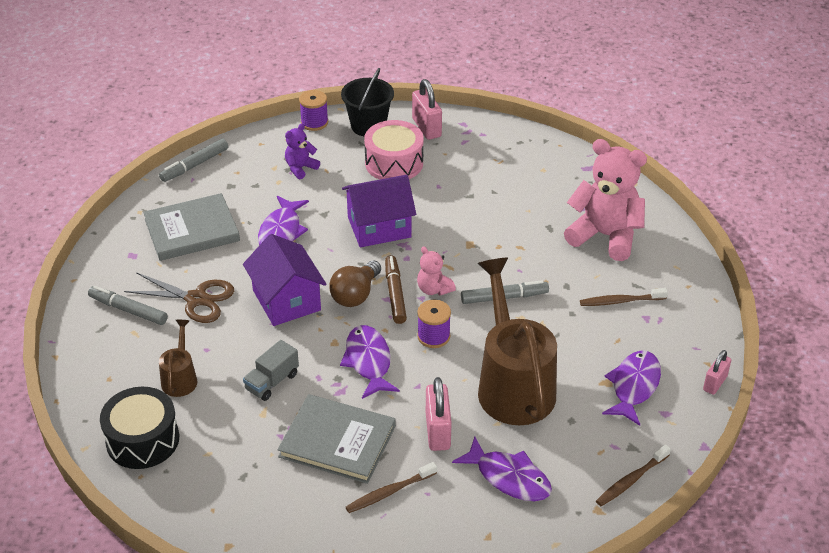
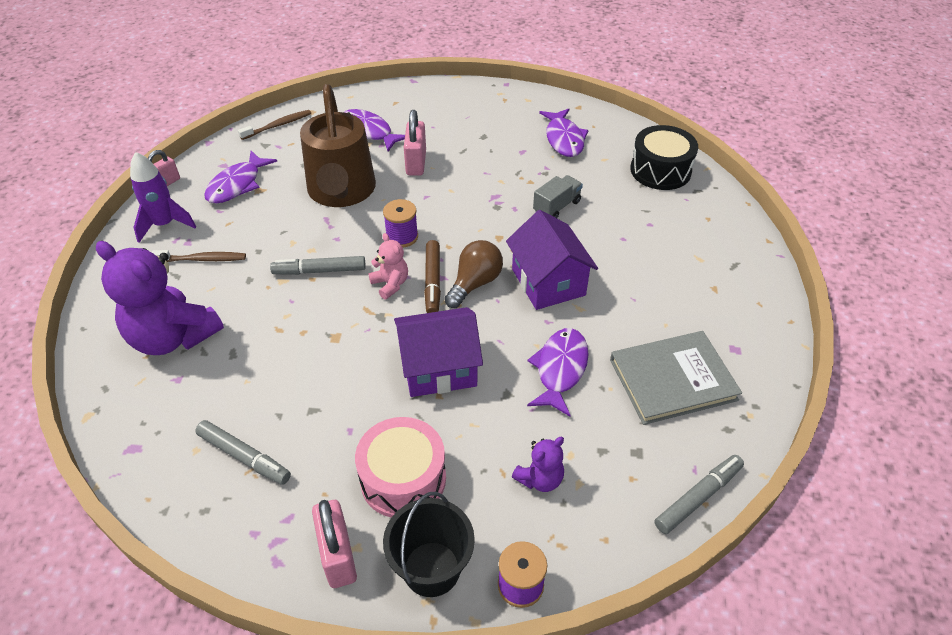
camera: 175 degrees left, 5 degrees up
(128, 310) = (714, 282): grey marker -> grey marker (244, 457)
(180, 378) = (641, 215): brown watering can -> none
(196, 299) = (645, 289): brown scissors -> none
(337, 441) = (499, 161): grey book -> none
(368, 362) = (468, 218): purple fish -> purple fish (564, 139)
(389, 492) = (461, 128): brown toothbrush -> none
(605, 236) = (173, 337): pink teddy bear -> purple teddy bear
(681, 334) = (165, 224): none -> purple rocket

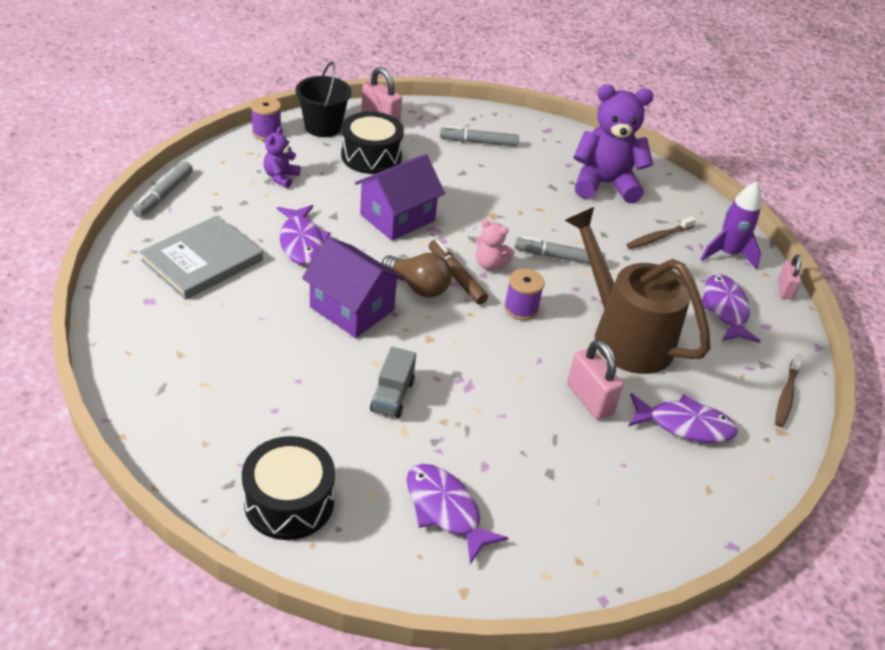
camera: 145 degrees right, 5 degrees down
(319, 271) = (558, 257): grey marker -> grey marker turned 135 degrees counterclockwise
(403, 479) = (371, 156): pink drum -> black drum
(474, 283) = (418, 287): brown light bulb -> brown light bulb turned 60 degrees counterclockwise

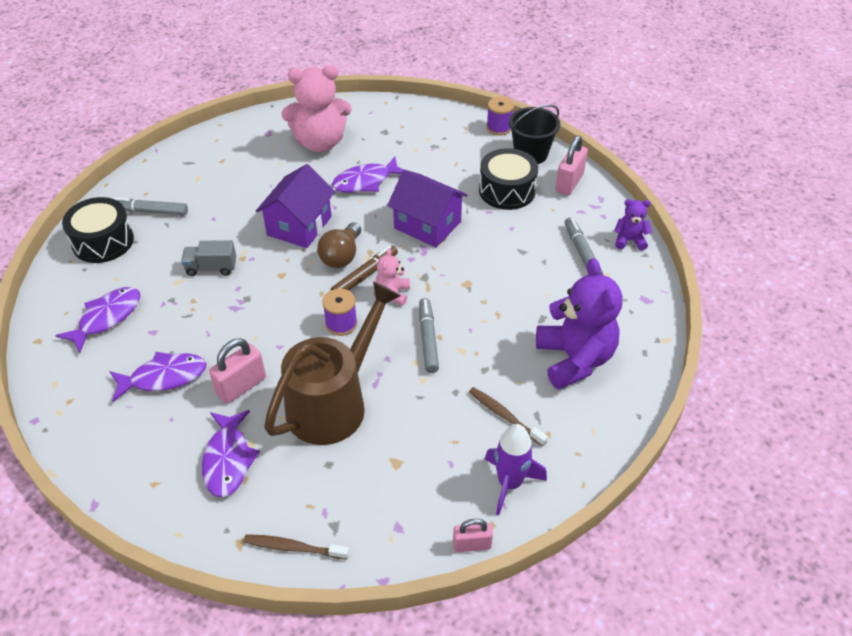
camera: 80 degrees right, 5 degrees up
(164, 195) = (385, 105): grey marker -> grey marker (150, 211)
(202, 260) = (320, 142): grey book -> pink teddy bear
(281, 177) = (442, 151): purple teddy bear -> purple teddy bear (629, 240)
(724, 309) = (409, 485): purple fish -> purple fish (164, 377)

